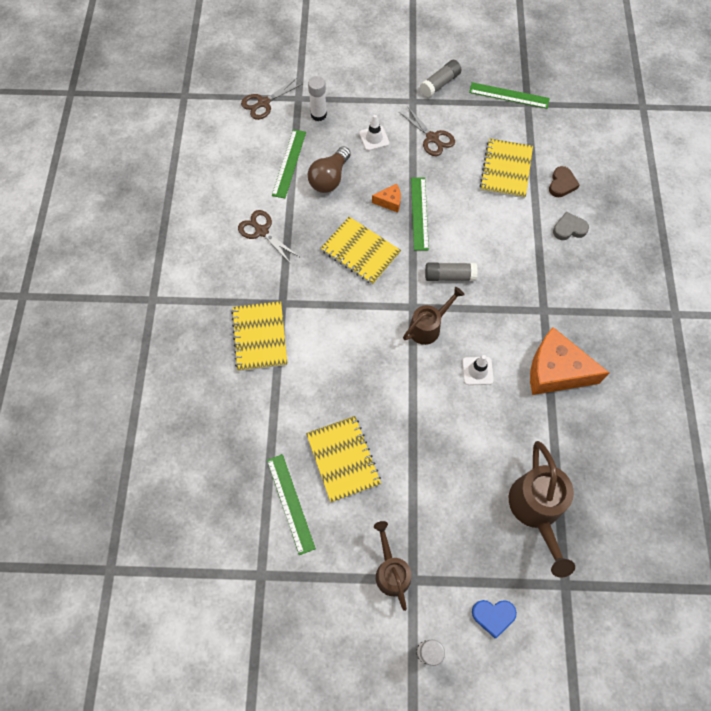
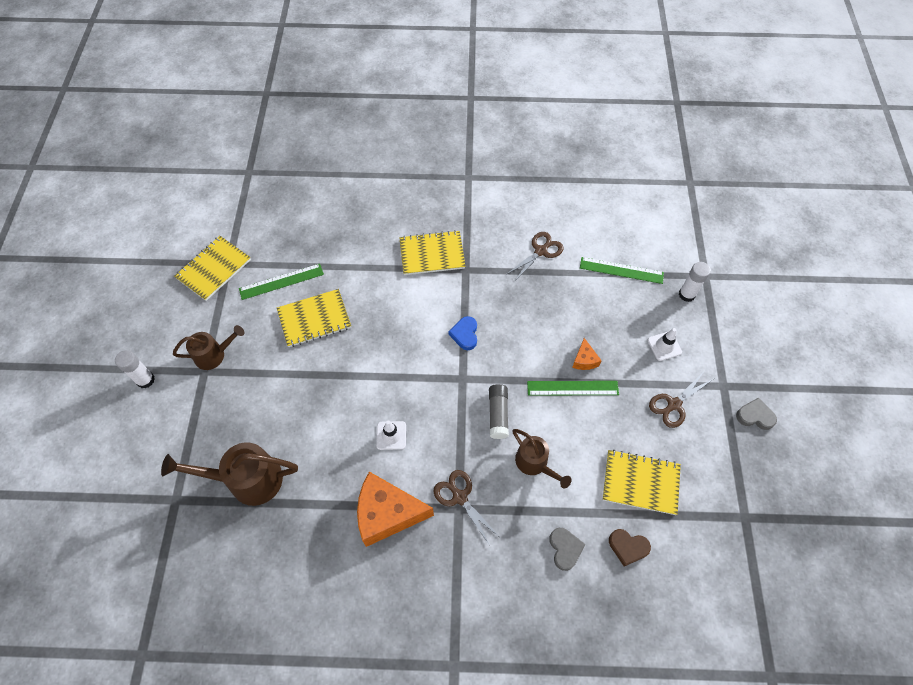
camera: 90 degrees right, 5 degrees down
(263, 103) = (693, 246): brown scissors -> brown scissors (459, 497)
(329, 178) = (607, 305): brown light bulb -> none
(360, 252) = (522, 333): yellow notebook -> yellow notebook (214, 269)
(428, 327) = (440, 392): brown watering can -> brown watering can (535, 464)
(440, 84) = (755, 416): grey glue stick -> grey heart
(493, 616) = (162, 434): blue heart -> blue heart (465, 334)
(509, 95) = (753, 495): green ruler -> none
(555, 371) = (387, 513): orange cheese -> orange cheese turned 105 degrees counterclockwise

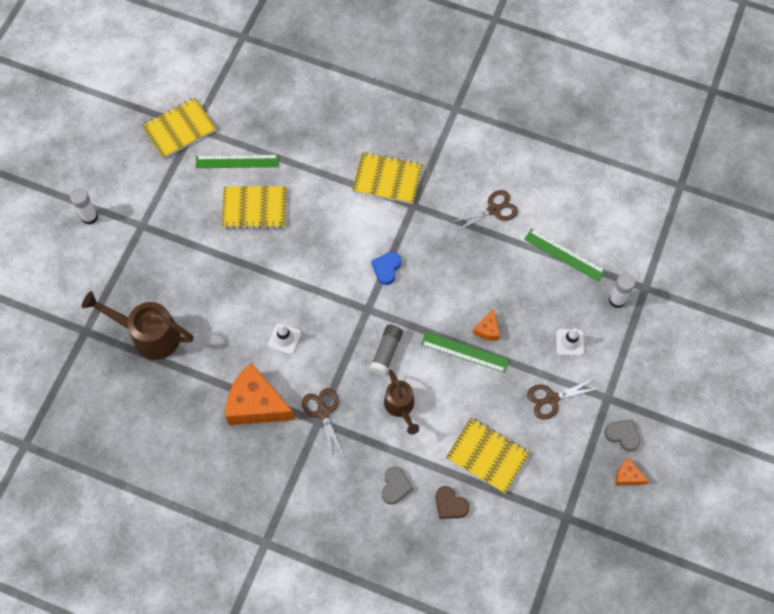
camera: 20 degrees right, 5 degrees up
(214, 355) = (155, 213): brown watering can -> none
(779, 454) = (627, 476): none -> orange cheese

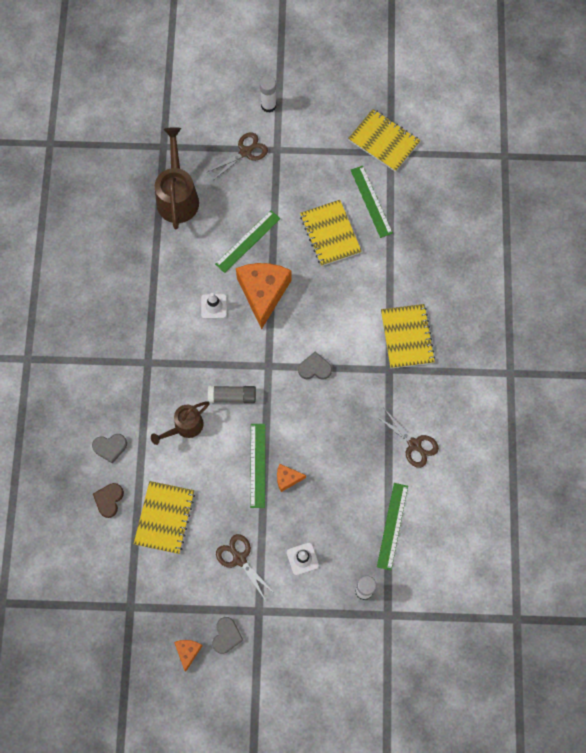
camera: 70 degrees right, 5 degrees up
(229, 284) = (248, 241): none -> green ruler
(256, 404) = (145, 306): orange cheese -> orange cheese (263, 293)
(323, 412) = (157, 363): brown scissors -> brown scissors (245, 152)
(386, 268) = (315, 368): blue heart -> grey heart

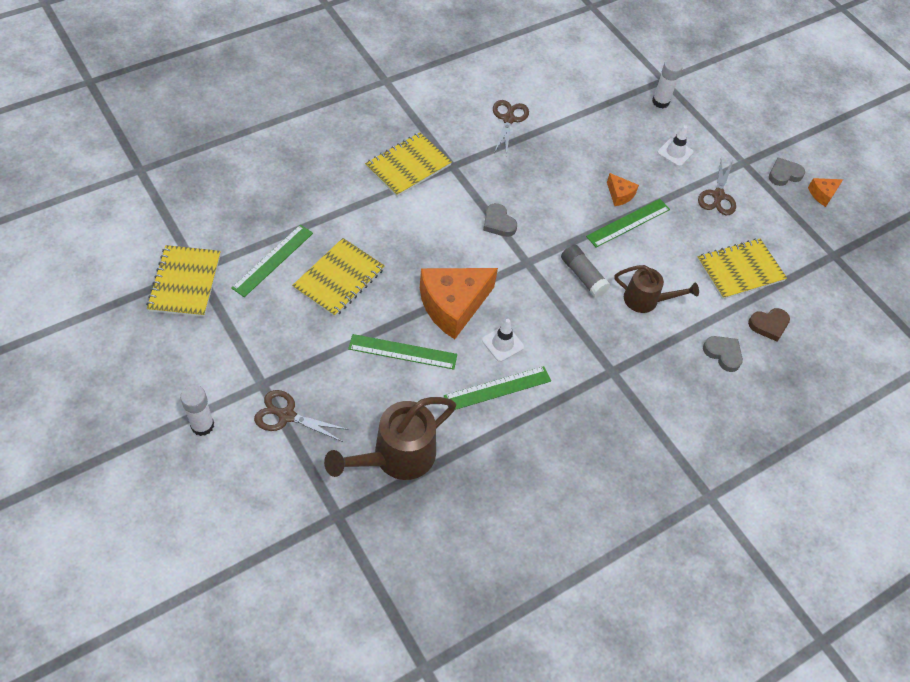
camera: 130 degrees left, 15 degrees down
(392, 526) = (592, 105): green ruler -> green ruler (497, 388)

